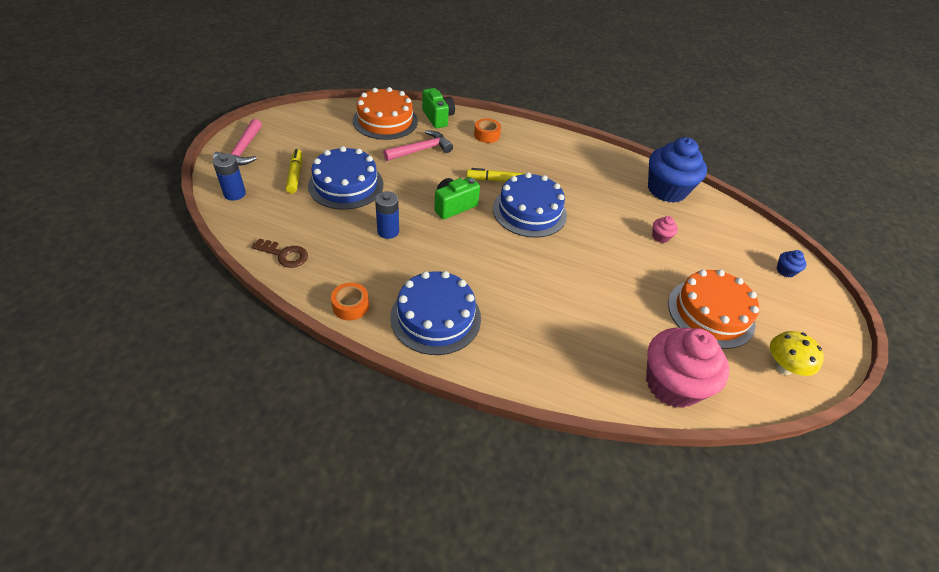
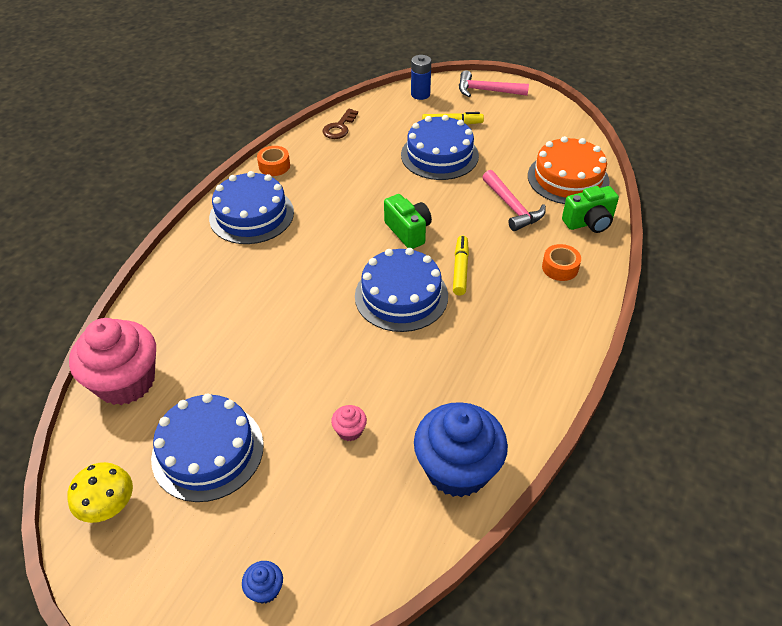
camera: 100 degrees right, 0 degrees up
(388, 231) = (368, 184): blue battery -> none
(710, 313) = (208, 451): orange cake -> blue cake

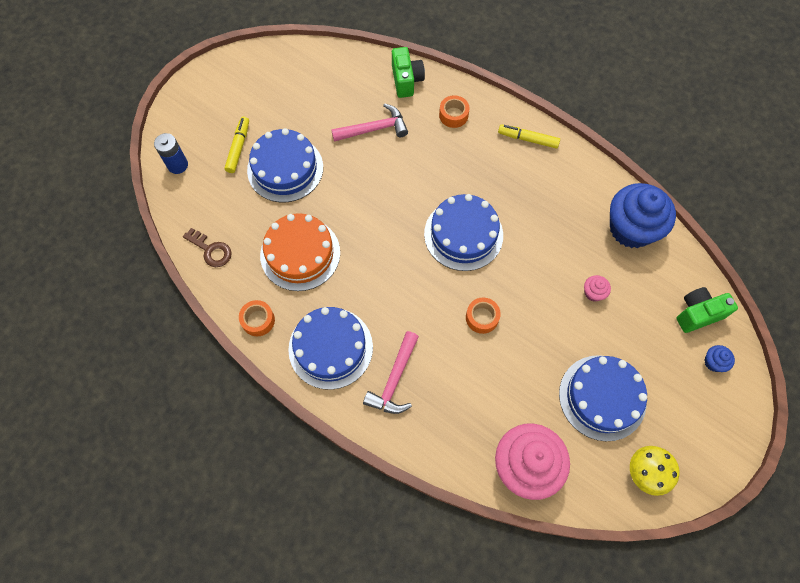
camera: 80 degrees left, 20 degrees up
(299, 324) = (482, 317): none -> orange tape
(408, 231) = (386, 215): green camera -> green camera (697, 314)
(460, 269) = (441, 185): yellow marker -> yellow marker (528, 139)
(486, 91) = (193, 106): pink hammer -> pink hammer (394, 380)
(568, 178) = (347, 78): orange cake -> orange cake (300, 254)

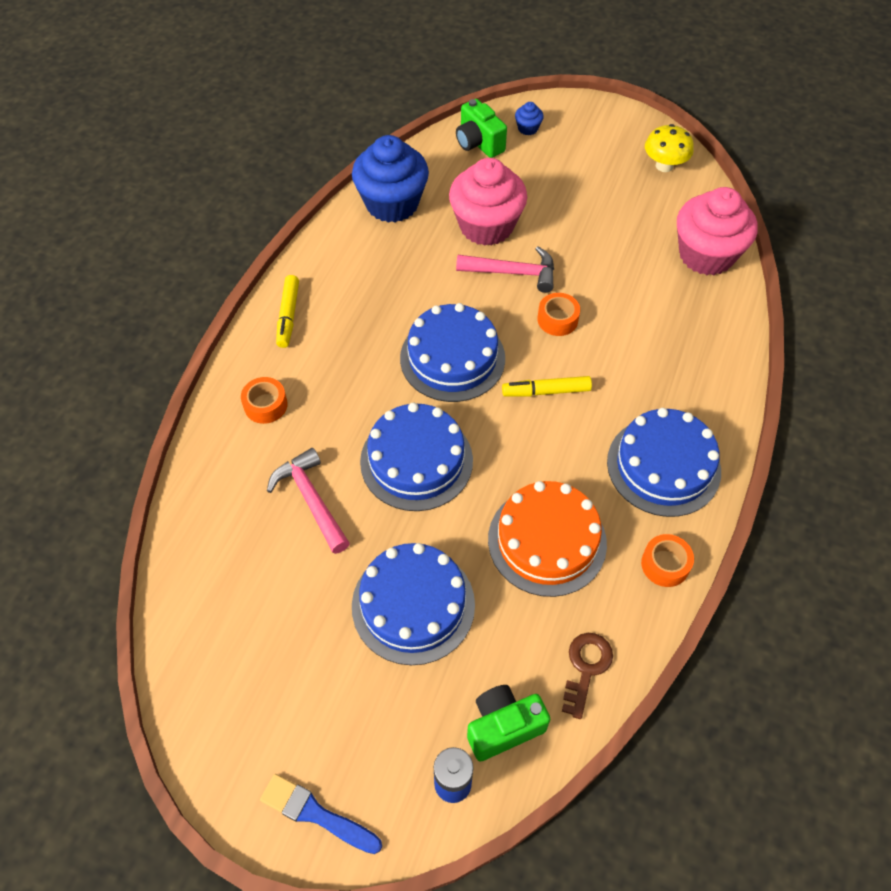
camera: 105 degrees left, 10 degrees down
(190, 101) = (316, 814): none -> blue brush
(238, 147) = (392, 691): yellow marker -> yellow marker (546, 391)
(394, 380) = (672, 388): pink hammer -> pink hammer (513, 273)
(406, 80) = (212, 478): green camera -> green camera (503, 727)
(593, 293) = (486, 226): pink cupcake -> pink cupcake, size x2.46
(602, 397) = (604, 205): blue cake -> blue cake (416, 461)

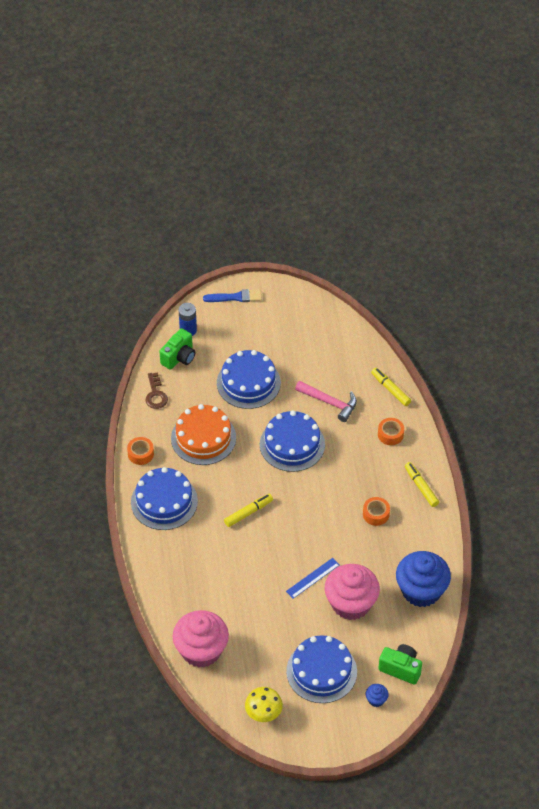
camera: 150 degrees right, 5 degrees down
(205, 474) = (390, 389): none -> yellow marker
(452, 358) = (311, 507): blue cake -> blue cake (321, 671)
(513, 273) = (312, 578): pink hammer -> blue ruler
(557, 319) = (267, 559): orange tape -> orange tape (376, 514)

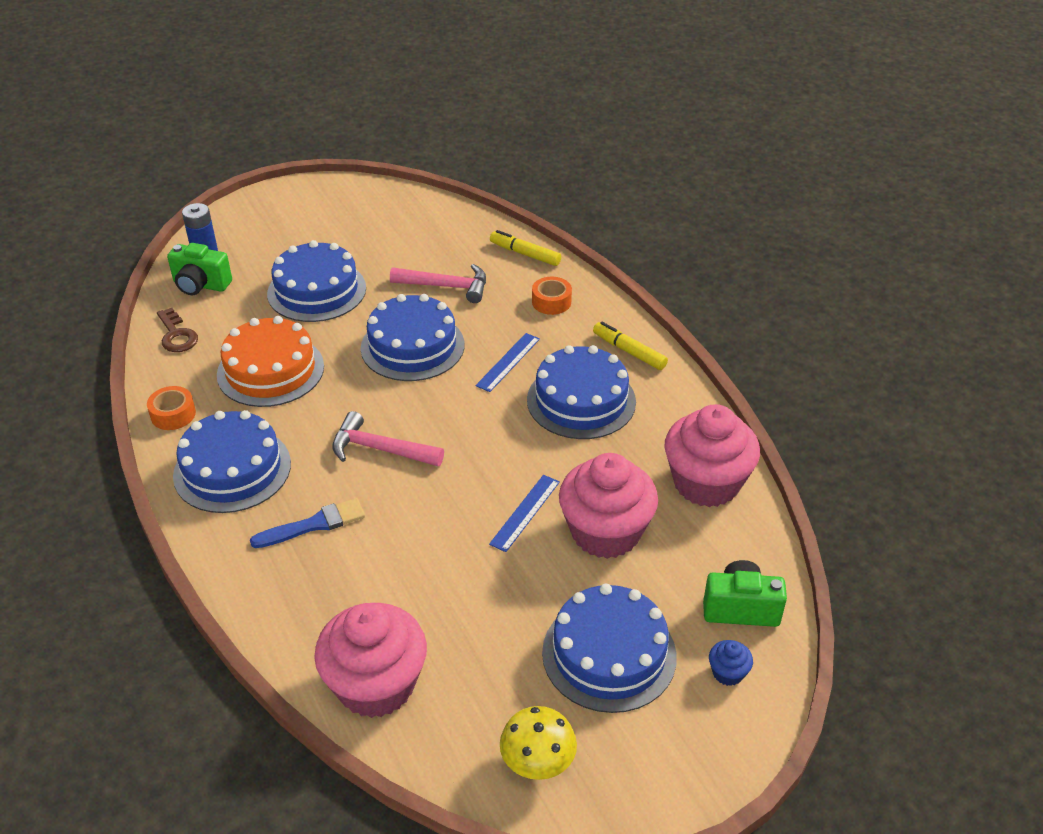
camera: 20 degrees left, 10 degrees down
(179, 357) = (200, 285): green camera -> green camera turned 90 degrees clockwise
(235, 297) = (263, 206): blue brush -> blue brush (314, 524)
(248, 513) = (380, 449): yellow marker -> pink hammer
(344, 473) = (508, 362): none -> blue ruler
(376, 514) = (581, 400): orange tape -> blue cake
(421, 590) = (706, 483): blue cupcake -> pink cupcake

